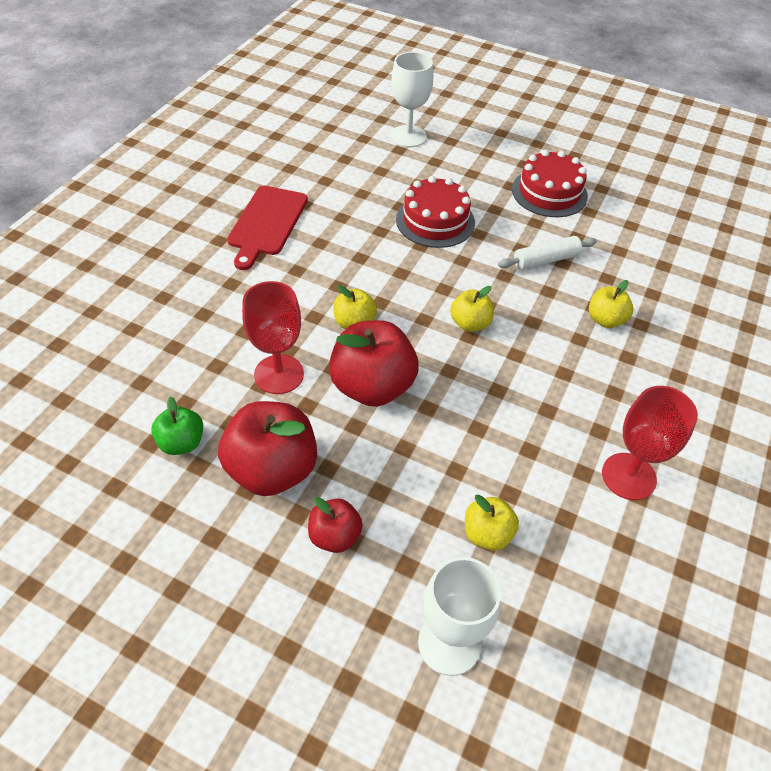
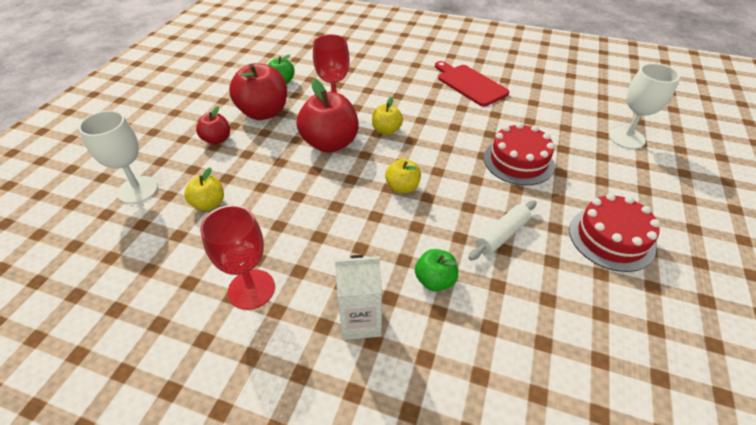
camera: 85 degrees right, 5 degrees down
(266, 223) = (470, 84): red cutting board -> red cutting board turned 45 degrees clockwise
(545, 260) = (502, 235): white rolling pin -> white rolling pin turned 75 degrees clockwise
(605, 320) = (435, 280): yellow apple -> green apple
(658, 382) = (360, 321): none -> white carton

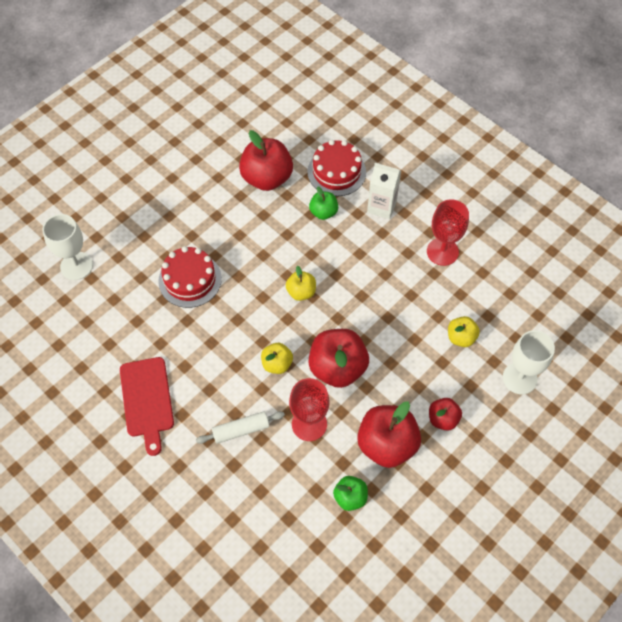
camera: 155 degrees left, 15 degrees up
(502, 235) = (257, 224): white rolling pin -> white rolling pin (241, 430)
(542, 298) = (267, 178): none -> red apple
(611, 238) = (187, 194): red cake -> red cake (336, 172)

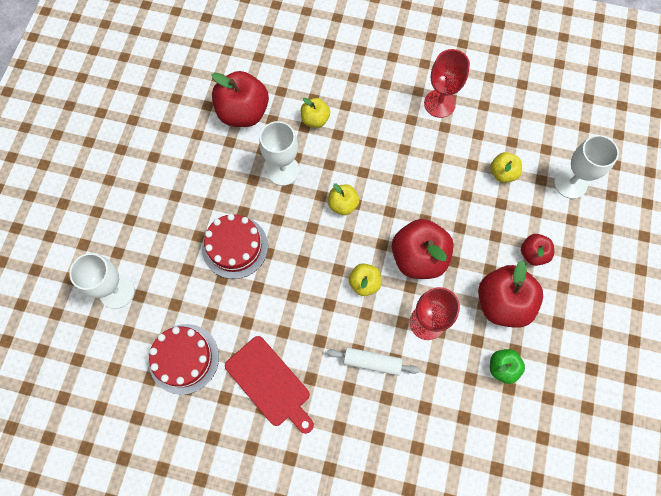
camera: 30 degrees left, 10 degrees up
(241, 430) = (372, 362): white rolling pin -> white rolling pin turned 60 degrees clockwise
(269, 240) = (283, 170): none -> white goblet
(323, 212) = (315, 119): green apple -> yellow apple
(336, 172) = (302, 75): red cake -> red cake (184, 358)
(382, 206) = (362, 88): white carton -> none

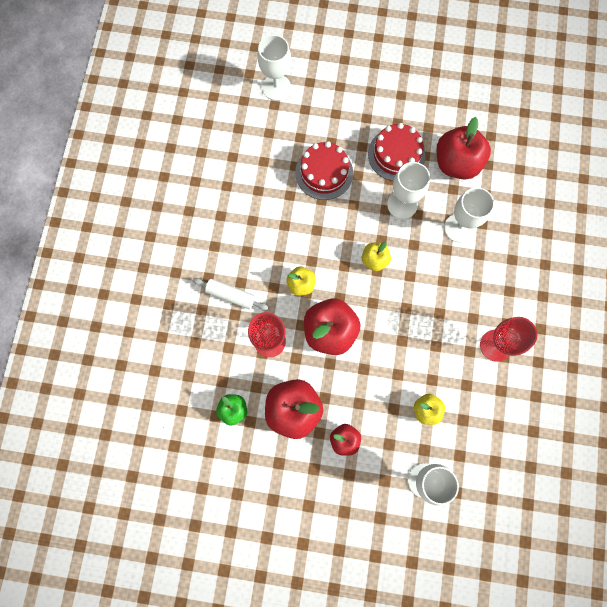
camera: 85 degrees right, 5 degrees up
(184, 358) = (224, 146): red cake -> red cake (396, 154)
(270, 384) = (208, 214): red cutting board -> none
(315, 119) = (459, 228): yellow apple -> white goblet
(372, 362) = (231, 295): white rolling pin -> white rolling pin turned 75 degrees counterclockwise

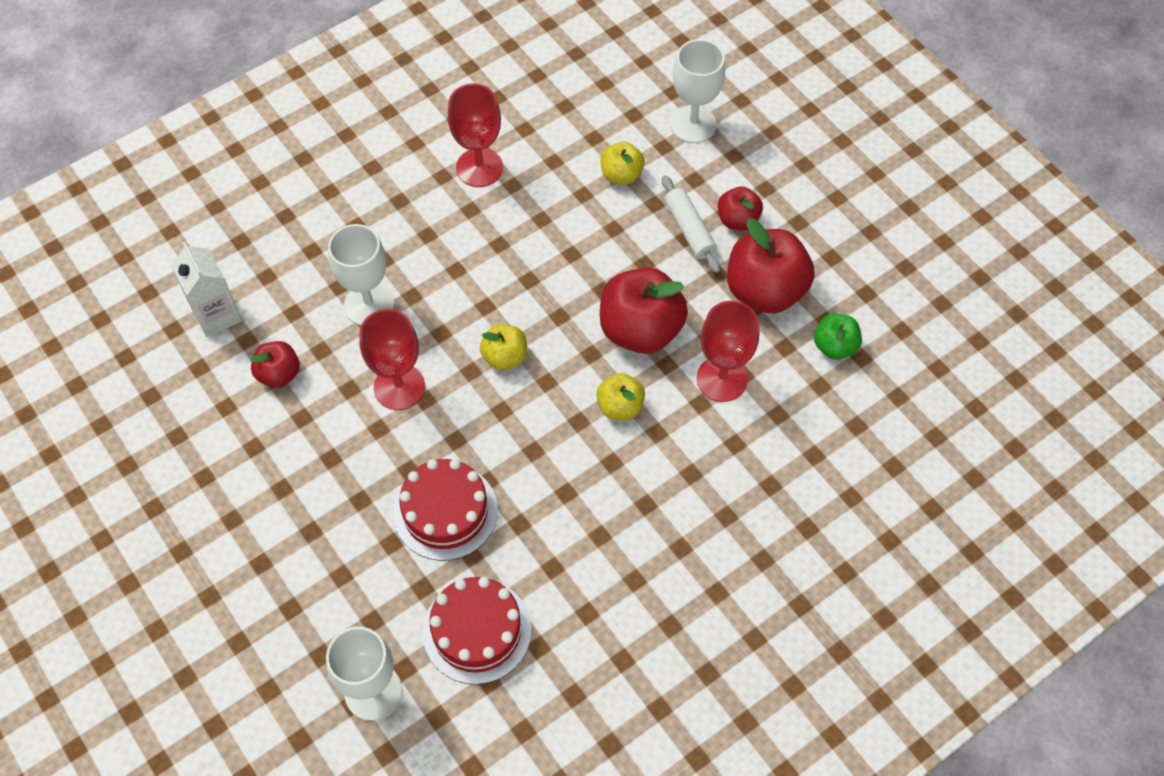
camera: 135 degrees left, 15 degrees down
(231, 295) = (718, 469): white rolling pin -> white rolling pin (689, 229)
(396, 154) = (333, 450): red cake -> red cake (477, 631)
(402, 204) = (399, 387): white goblet -> red goblet
(456, 163) = (279, 374): red apple -> red apple, size x0.54
(514, 162) = (217, 315): none -> white carton

